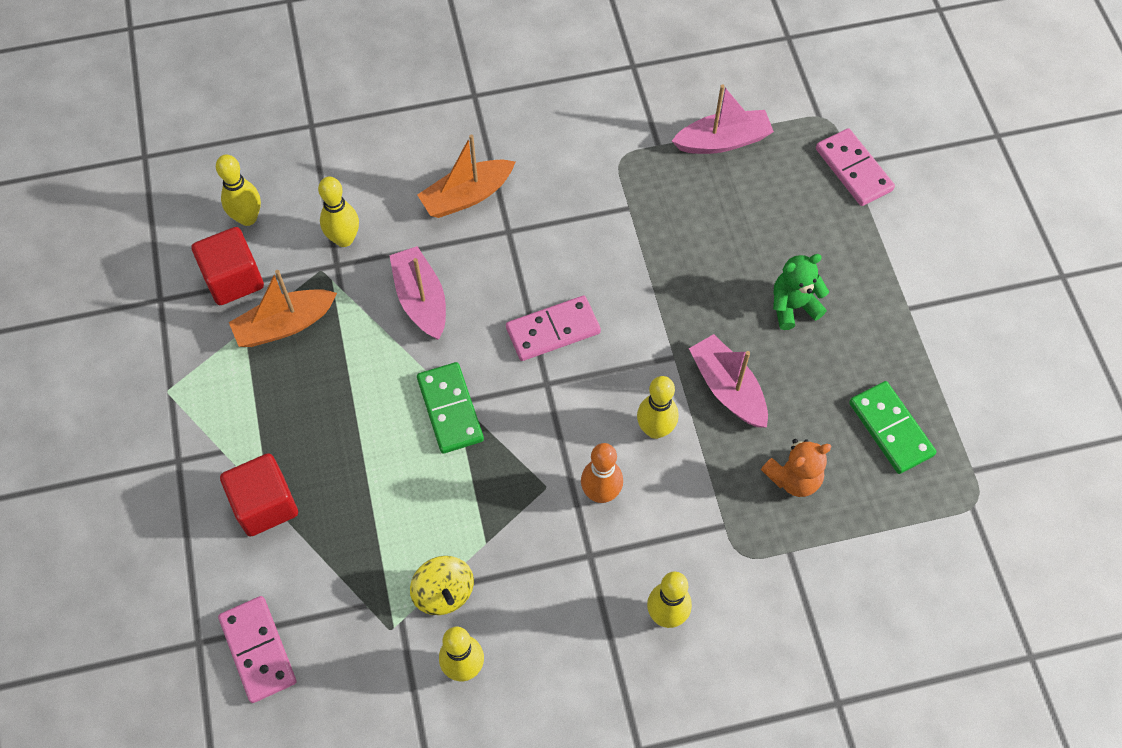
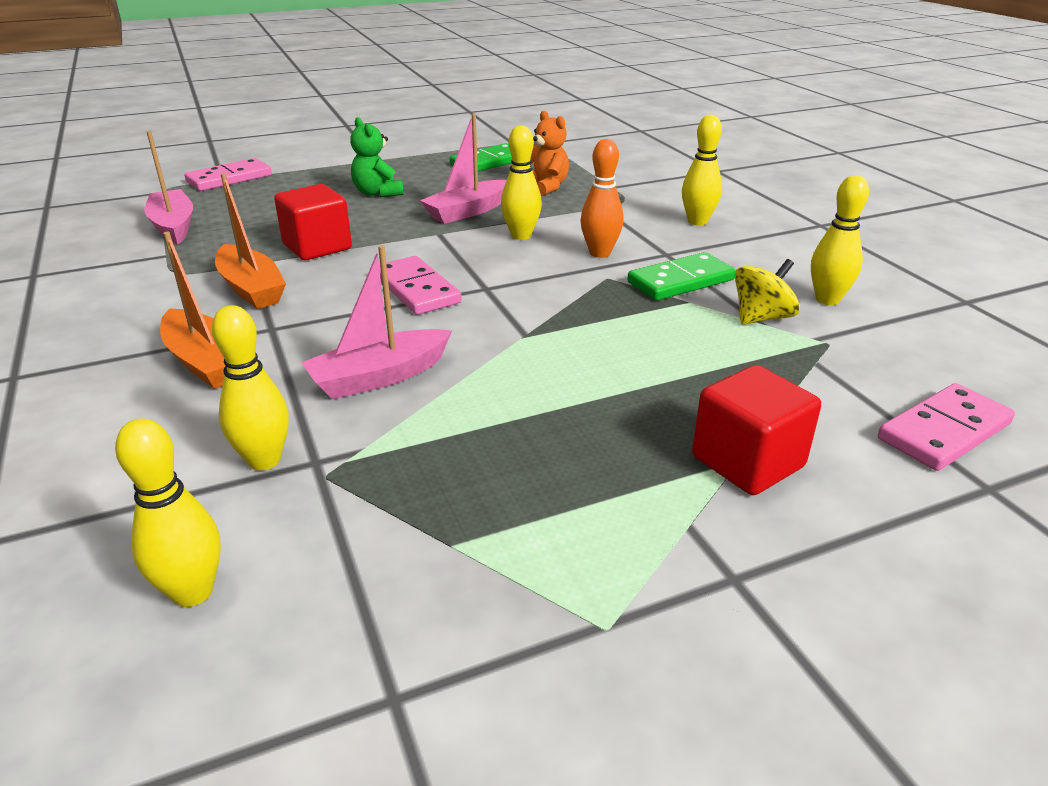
camera: 100 degrees left, 30 degrees down
(233, 279) = (341, 583): red cube -> red cube (317, 247)
(285, 325) = (435, 497): orange boat -> orange boat (251, 289)
(450, 409) = (538, 338): green domino -> green domino (680, 281)

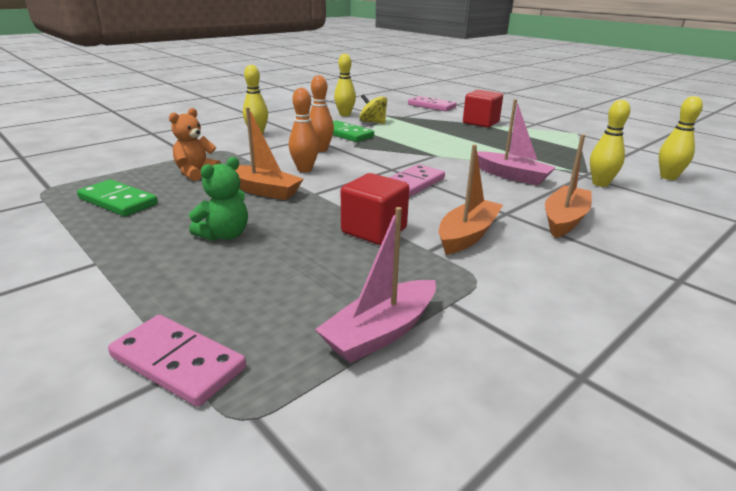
camera: 110 degrees left, 5 degrees down
(468, 211) = (263, 190): pink boat -> orange boat
(521, 236) = (304, 169): yellow bowling pin -> orange bowling pin

